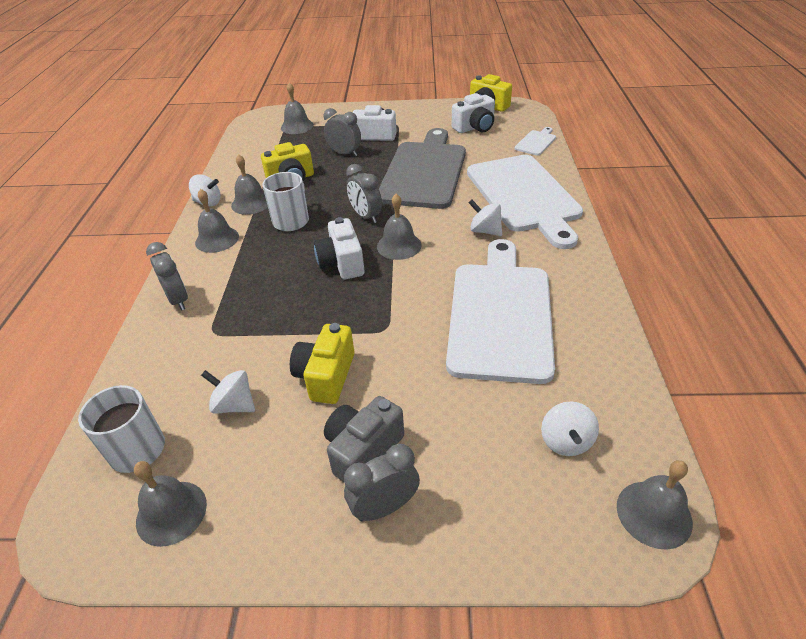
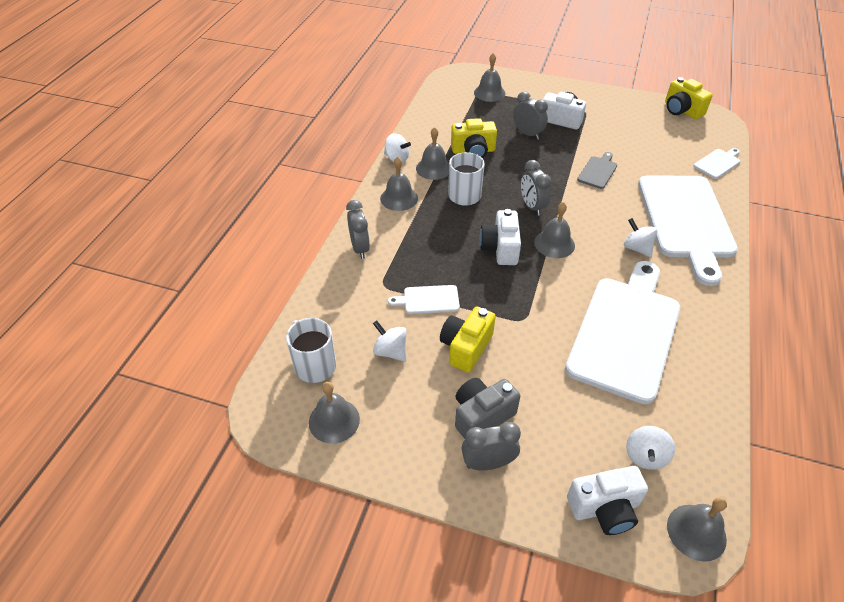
camera: 15 degrees right, 5 degrees up
(270, 335) = (428, 300): none -> white cutting board
(424, 171) = (598, 171): grey cutting board -> grey cutting board, size x0.41
(475, 127) = (661, 132): white camera -> white camera (604, 508)

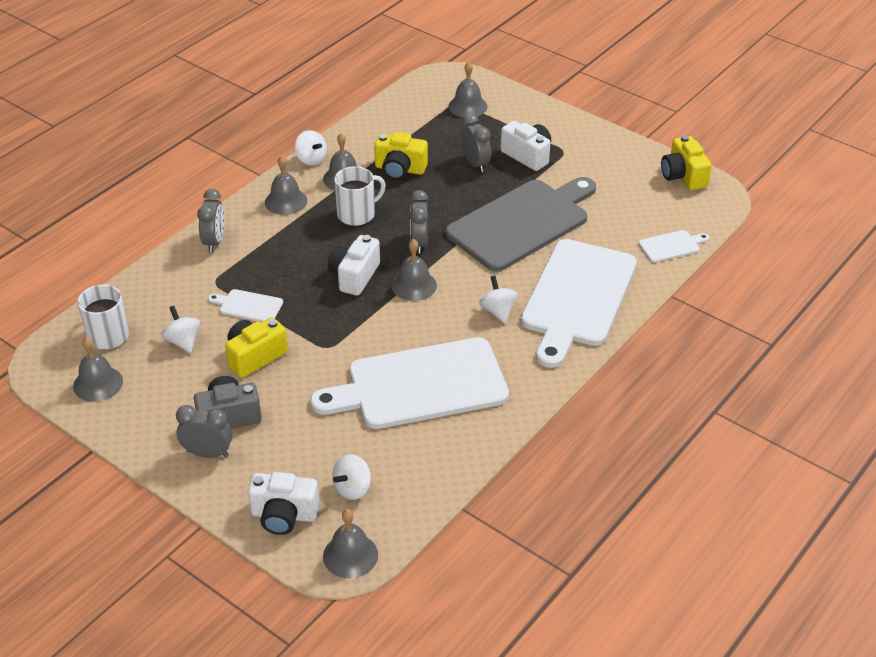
camera: 20 degrees right, 5 degrees down
(598, 171) = (522, 223): grey cutting board -> grey cutting board, size x2.44
(626, 332) = (420, 385): white cutting board -> white cutting board turned 150 degrees counterclockwise

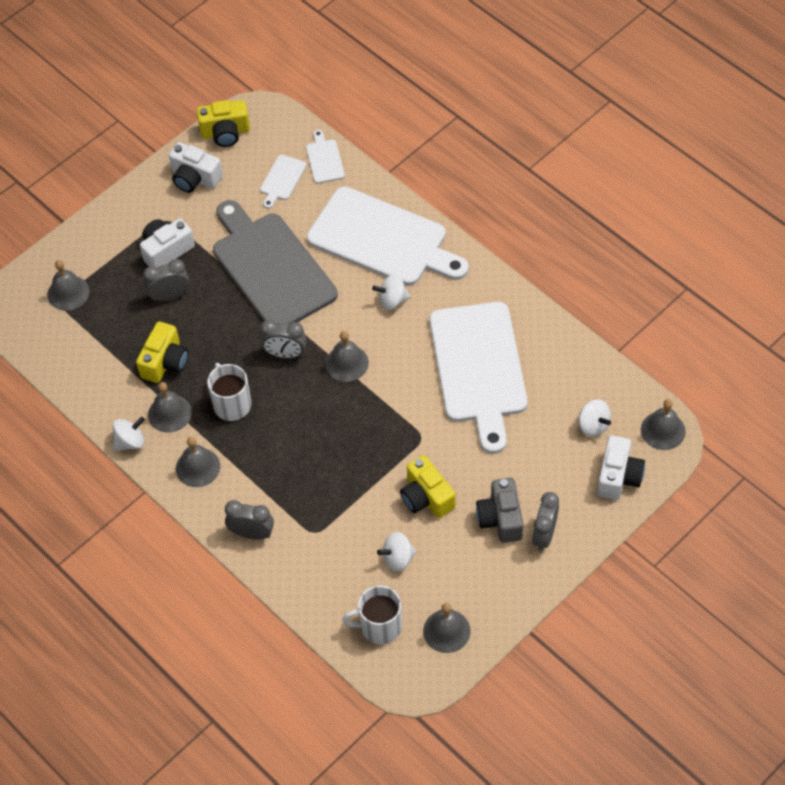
camera: 80 degrees left, 15 degrees up
(248, 306) = (355, 502): white cutting board -> white cutting board (282, 180)
(354, 276) = (326, 411): white camera -> white camera (195, 178)

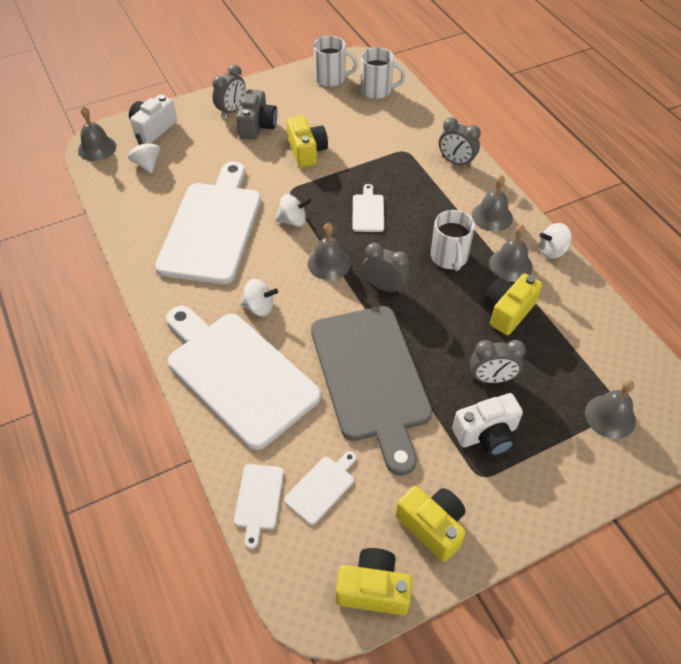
camera: 165 degrees left, 5 degrees down
(195, 178) = (432, 526): white camera -> yellow camera
(329, 435) = (368, 211): none -> white cutting board
(398, 558) = (347, 121): white spinning top -> white spinning top (293, 221)
(446, 631) = (331, 78): grey bell -> white mug

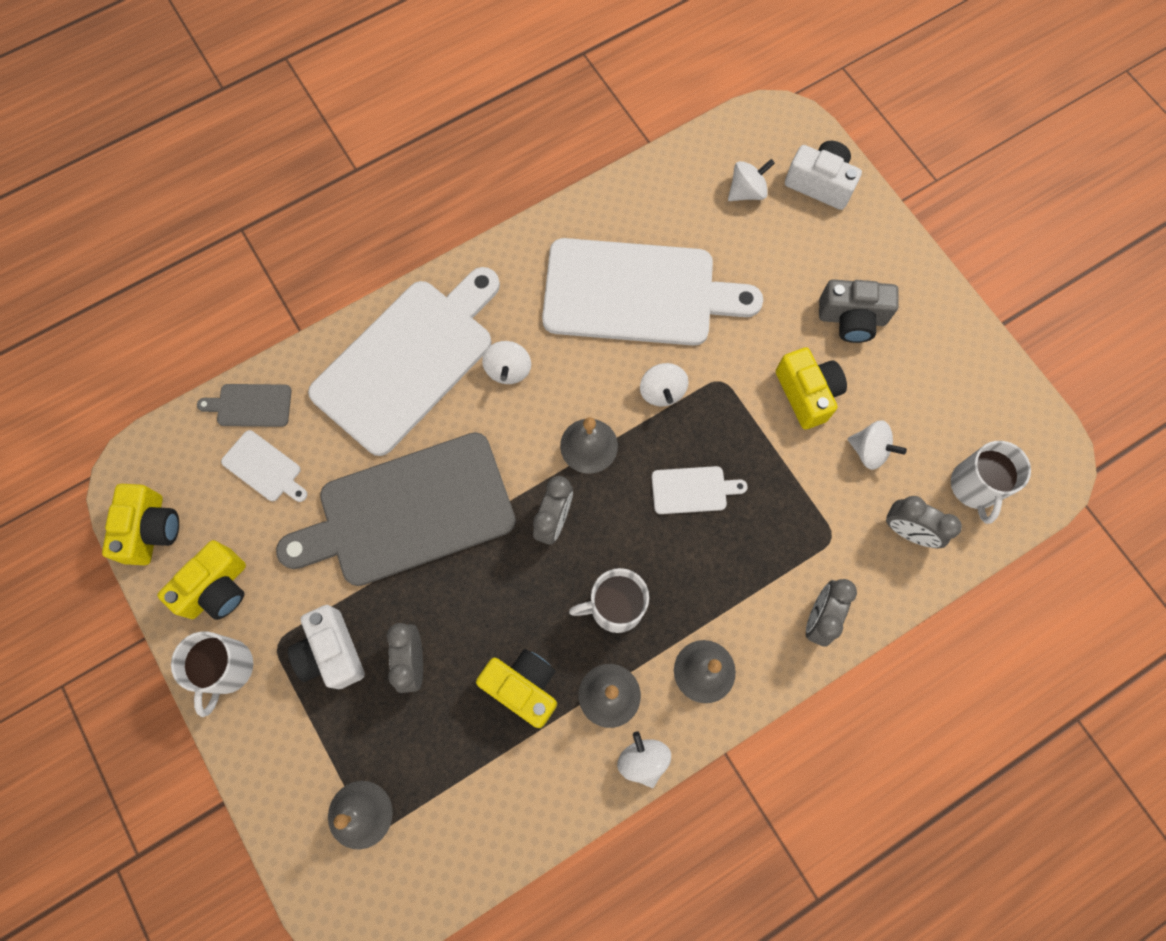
camera: 85 degrees right, 20 degrees up
(97, 148) = (769, 125): grey bell -> none
(231, 110) = (881, 278): grey clock -> grey clock (908, 531)
(258, 500) = (250, 405): white cutting board -> grey cutting board
(306, 151) = (807, 394): yellow camera -> yellow camera turned 90 degrees counterclockwise
(331, 78) = (991, 412): white mug -> white mug (226, 668)
(349, 129) = (869, 451): none -> white spinning top

